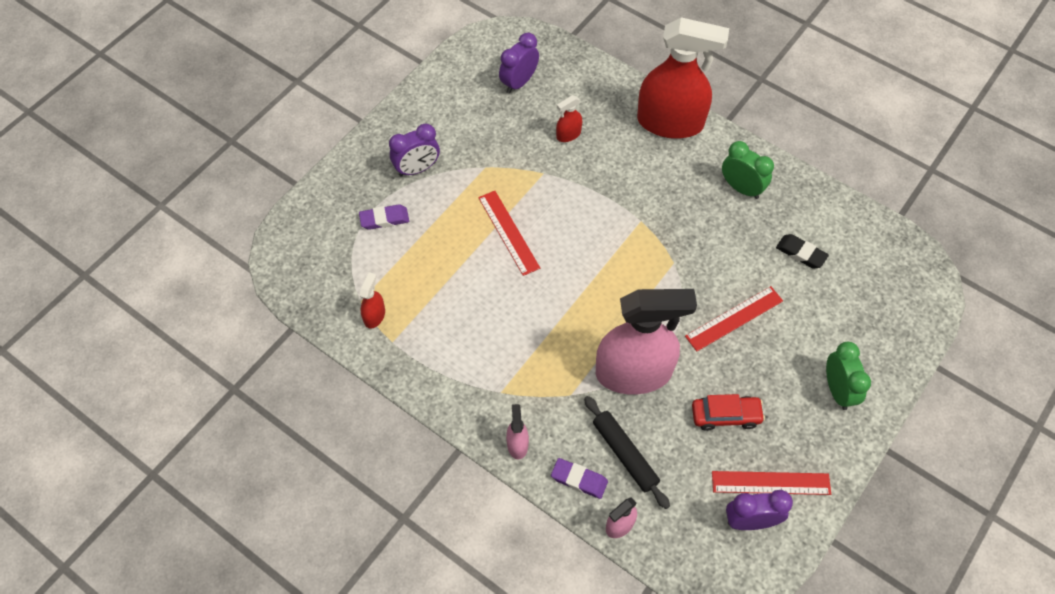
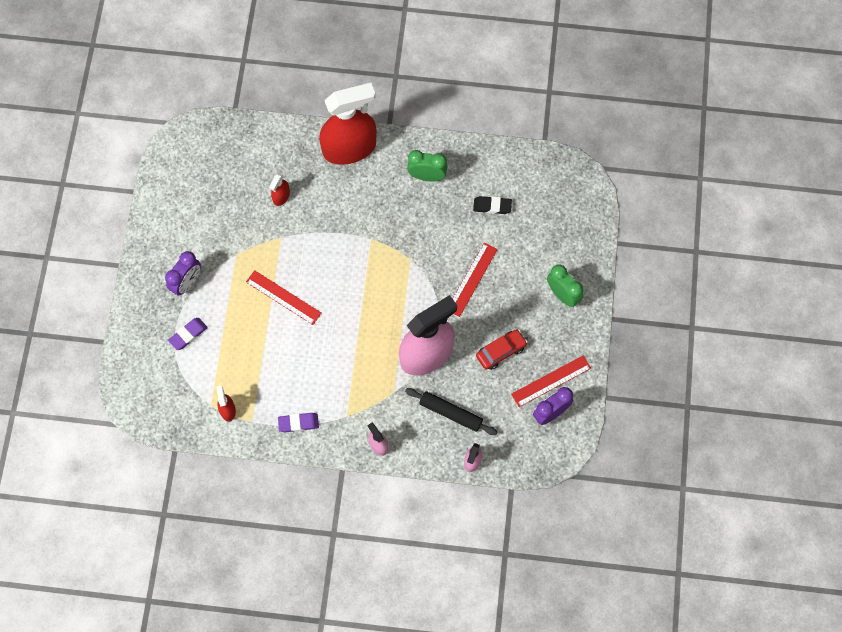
camera: 30 degrees left, 10 degrees up
(519, 82) = (219, 171): purple clock -> none
(579, 479) = (431, 446): purple eraser -> purple eraser (298, 423)

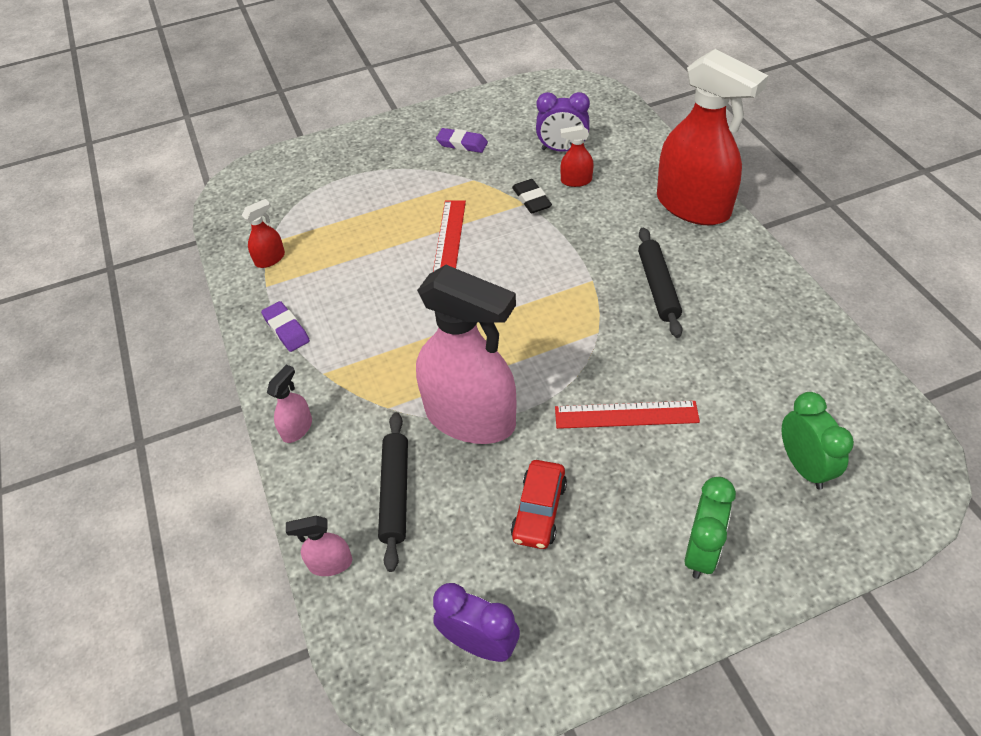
camera: 65 degrees right, 20 degrees down
(187, 283) = (410, 160): purple clock -> purple clock (562, 149)
(188, 335) = (347, 187): purple eraser -> purple eraser (462, 144)
(399, 209) = (658, 287): none -> black rolling pin
(427, 176) = (731, 292): green clock -> green clock (803, 466)
(492, 206) = (758, 383): black eraser -> black eraser (531, 199)
(501, 351) = (539, 510): red car -> red car turned 75 degrees clockwise
(551, 381) = (537, 613): red ruler -> none

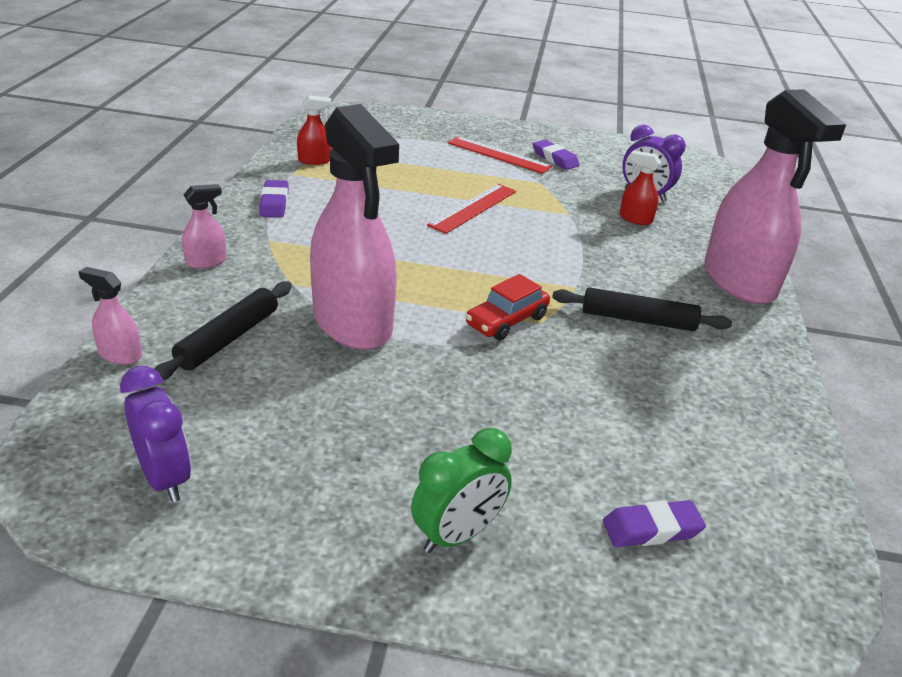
camera: 25 degrees right, 15 degrees down
(531, 199) = (578, 214): black eraser -> none
(539, 510) = (335, 415): red car -> red car (506, 321)
(626, 415) = (500, 391): red ruler -> red ruler (499, 155)
(658, 287) = (637, 319): black rolling pin -> black rolling pin turned 75 degrees clockwise
(693, 206) = (739, 281): red spray bottle -> pink spray bottle
(803, 466) = (651, 529): green clock -> purple eraser

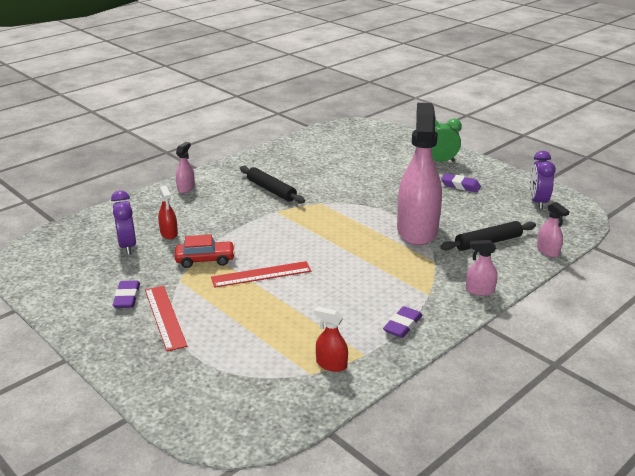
camera: 140 degrees left, 5 degrees down
(506, 321) = (337, 208): red car -> red car (205, 260)
(651, 529) = (373, 145): purple eraser -> purple eraser (460, 186)
(739, 281) = (186, 188): pink spray bottle -> pink spray bottle, size x0.41

